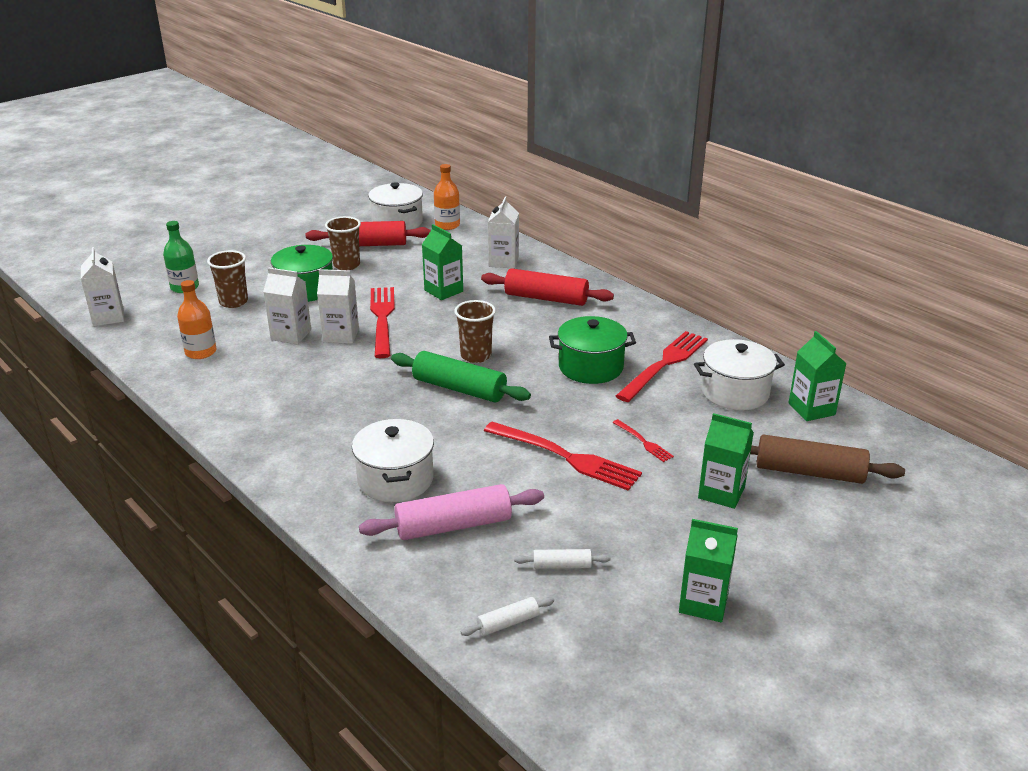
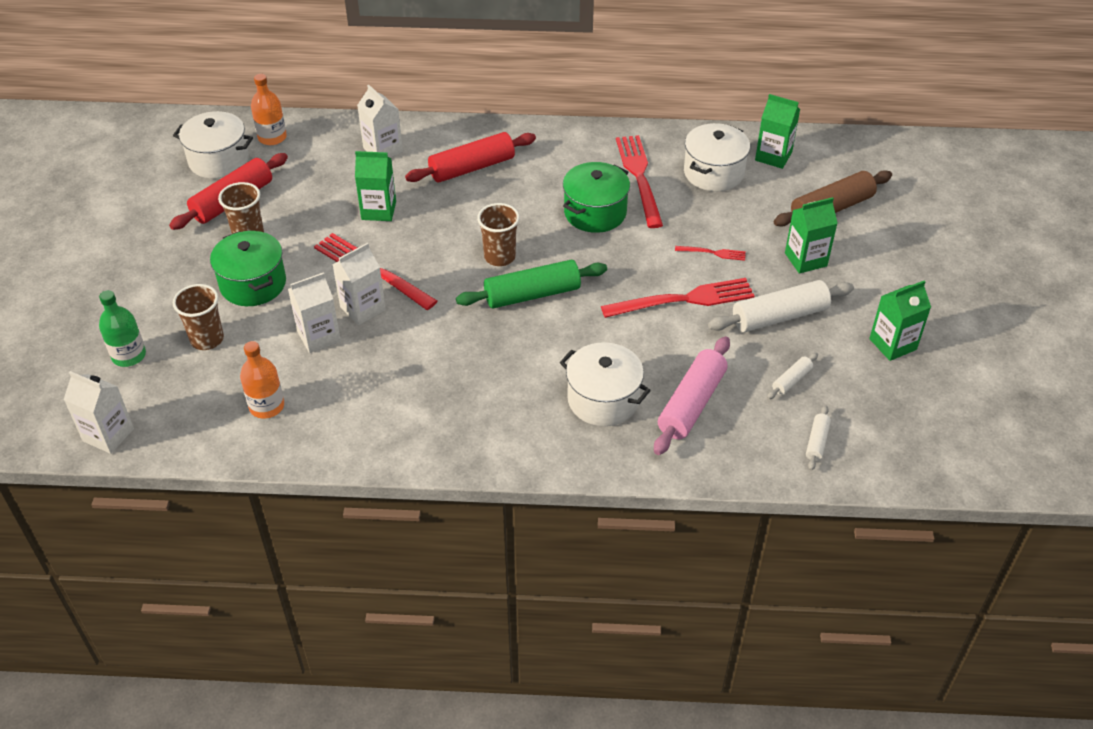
camera: 45 degrees left, 15 degrees up
(628, 516) = (779, 316): none -> white rolling pin

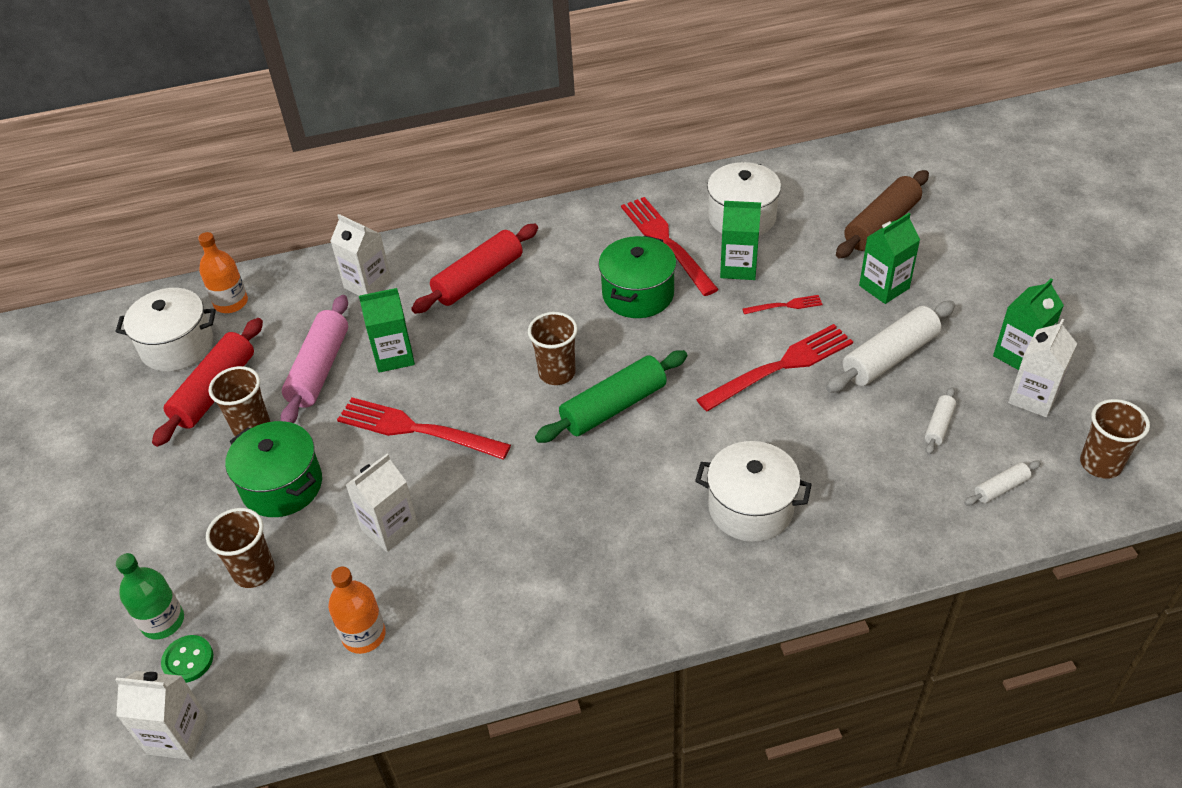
camera: 15 degrees left, 0 degrees up
(136, 387) = (188, 660): none -> green button
(362, 308) = (427, 479): white carton -> white carton (1033, 397)
(691, 404) = (848, 484): pink rolling pin -> pink rolling pin (320, 369)
(773, 156) = (794, 184): green carton -> green carton (738, 267)
(816, 442) = (1000, 488): white rolling pin -> white rolling pin turned 60 degrees clockwise
(913, 447) = (1100, 464): none -> brown cup

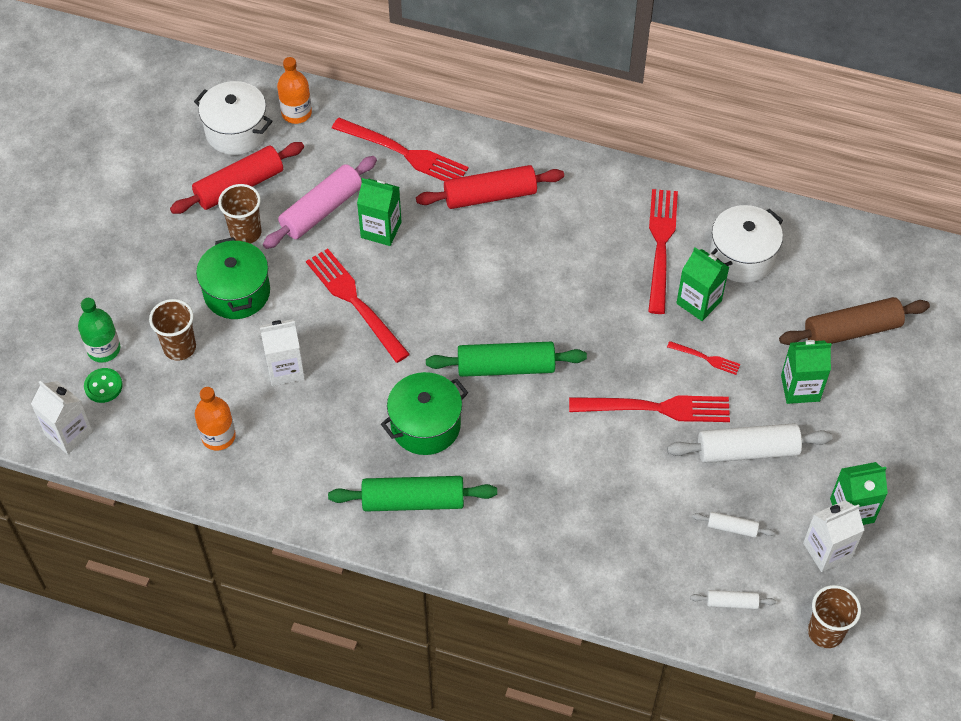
camera: 30 degrees right, 10 degrees up
(367, 284) = (405, 153): white carton -> red fork
(557, 373) = (486, 314): brown cup -> none
(625, 576) = (413, 500): none -> green rolling pin
(638, 294) = (600, 280): green pot -> green pot (425, 425)
(750, 508) = (538, 505): white pot -> none
(938, 425) = (732, 528): white rolling pin -> white rolling pin turned 45 degrees clockwise

